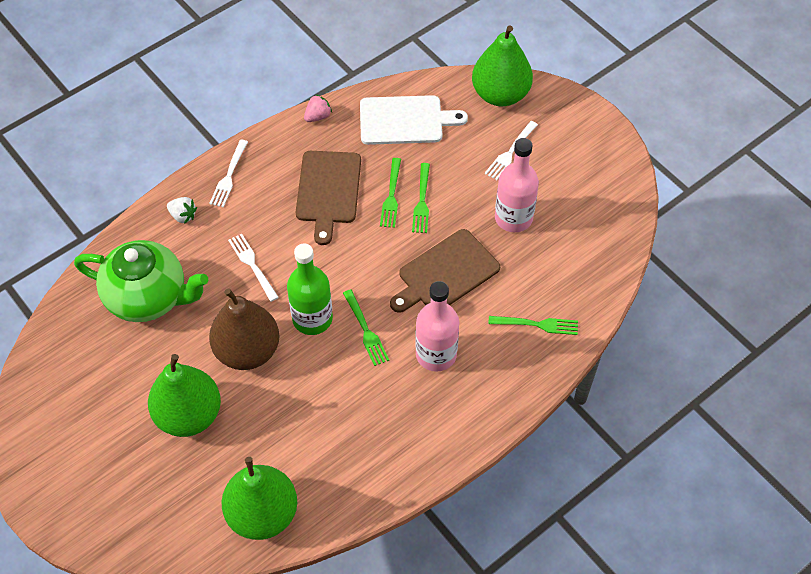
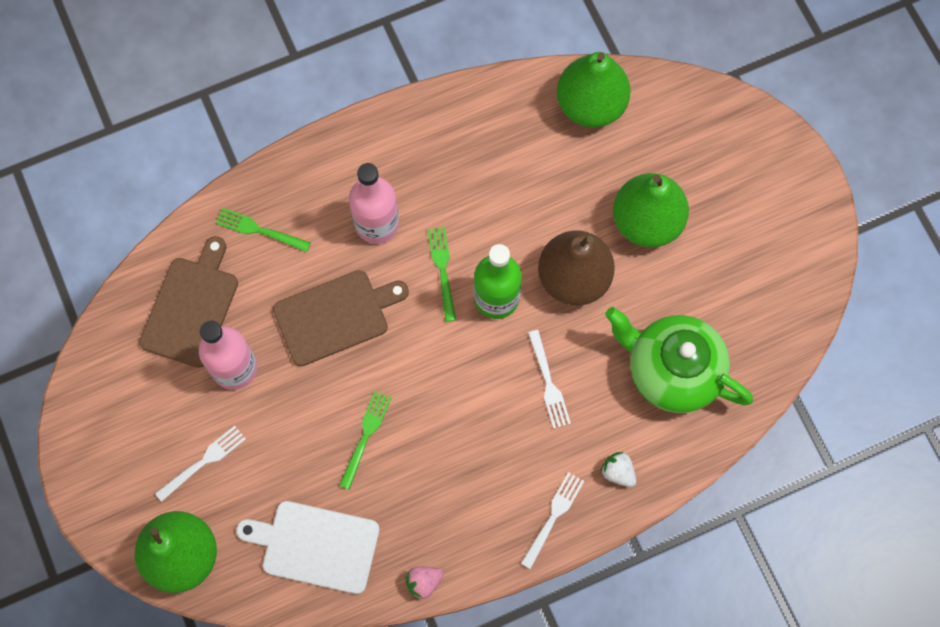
camera: 165 degrees left, 15 degrees up
(328, 191) = (438, 463): brown cutting board -> brown cutting board (191, 307)
(422, 201) = (332, 419): green fork -> none

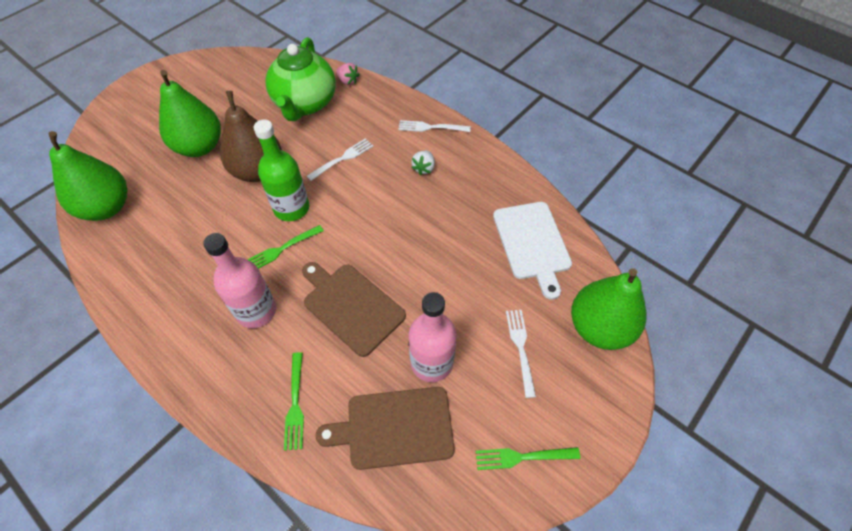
camera: 115 degrees left, 15 degrees down
(203, 462) = (520, 348): white fork -> white fork turned 60 degrees clockwise
(365, 436) = (436, 246): green fork -> green fork (522, 457)
(423, 582) = (514, 174): pink strawberry -> pink strawberry (348, 81)
(618, 472) = (385, 108): white strawberry -> white strawberry (424, 168)

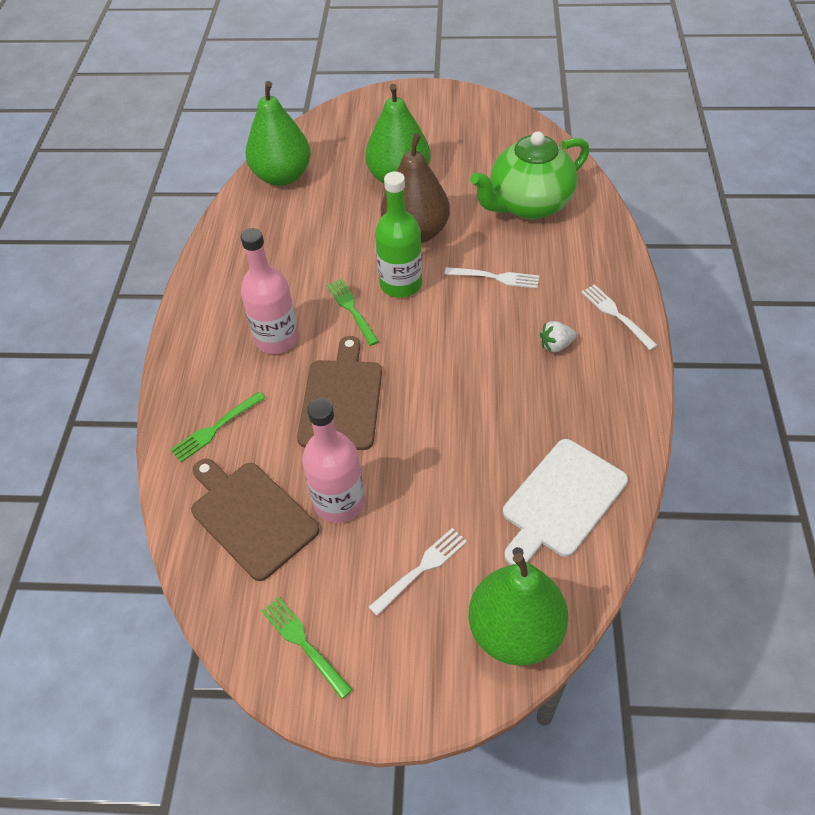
camera: 55 degrees right, 5 degrees down
(281, 249) = (352, 309): green fork -> green fork turned 45 degrees clockwise
(348, 81) = (595, 212): pink strawberry -> none

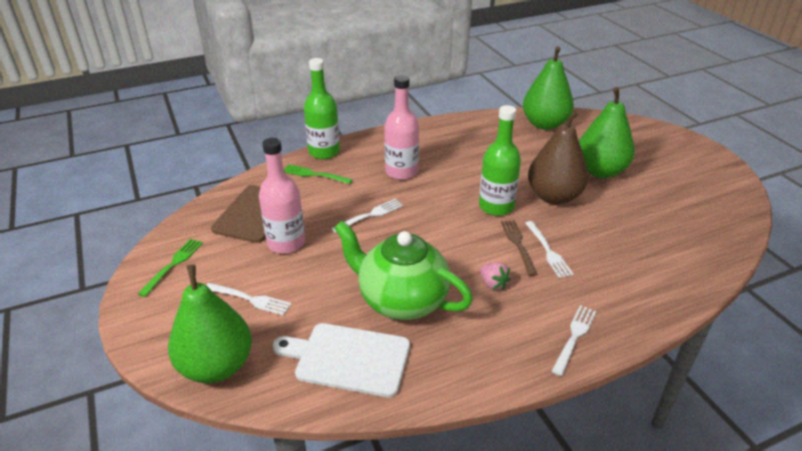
camera: 60 degrees right, 15 degrees down
(170, 401) = (324, 152): none -> green bottle
(341, 400) = (370, 215): brown cutting board -> white fork
(352, 309) = (452, 193): green fork -> none
(472, 295) = (518, 245): none -> brown fork
(518, 340) = (493, 284): none -> pink strawberry
(528, 205) = (649, 244): green teapot -> green teapot (401, 300)
(556, 345) = (506, 308): white strawberry -> none

